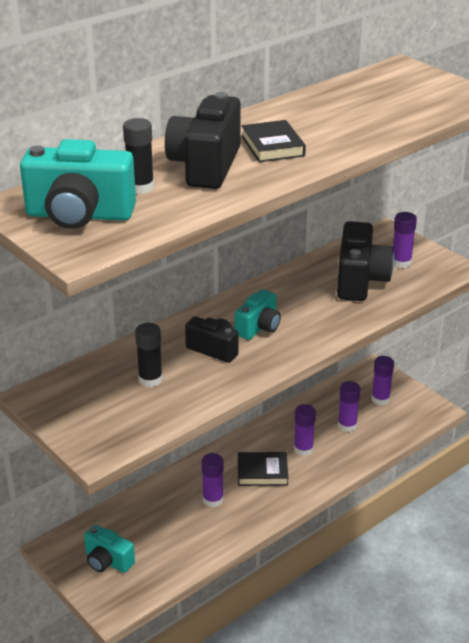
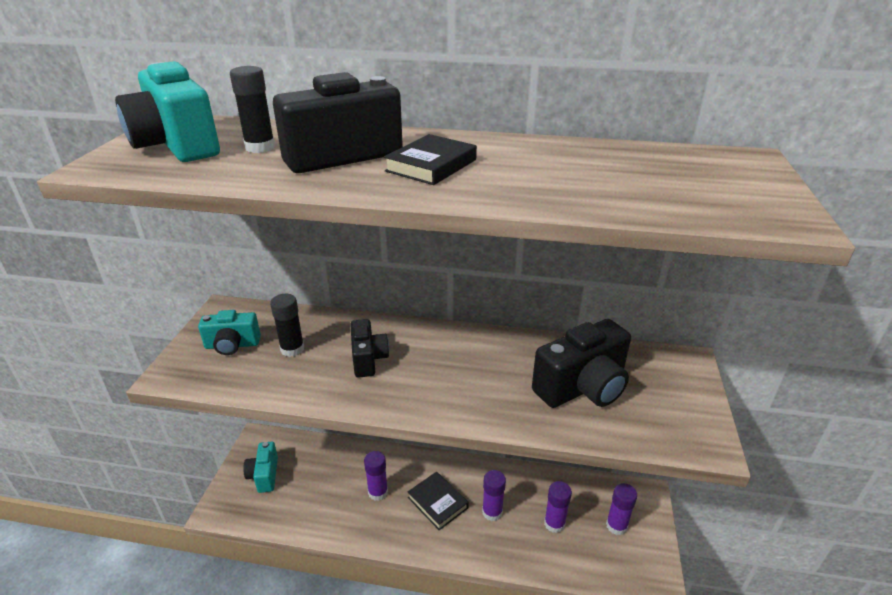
camera: 50 degrees right, 0 degrees up
(258, 327) = (428, 366): turquoise camera -> turquoise camera (232, 345)
(401, 262) = (654, 398): purple glue stick -> none

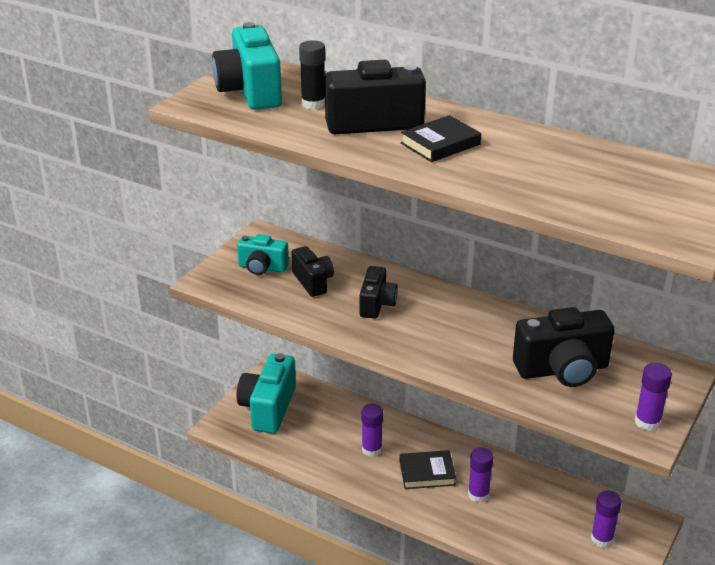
camera: 20 degrees right, 0 degrees up
(264, 475) = (268, 408): turquoise camera -> turquoise camera, size x1.67
(292, 349) = (313, 282): black glue stick -> black camera
(437, 503) = (427, 473): black book -> black book turned 75 degrees counterclockwise
(554, 523) = (537, 520): purple glue stick -> purple glue stick (647, 422)

